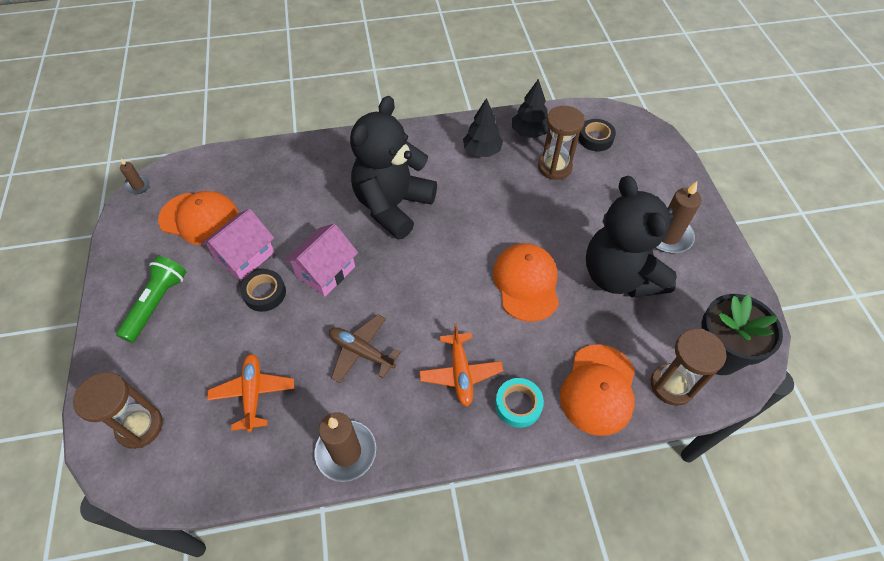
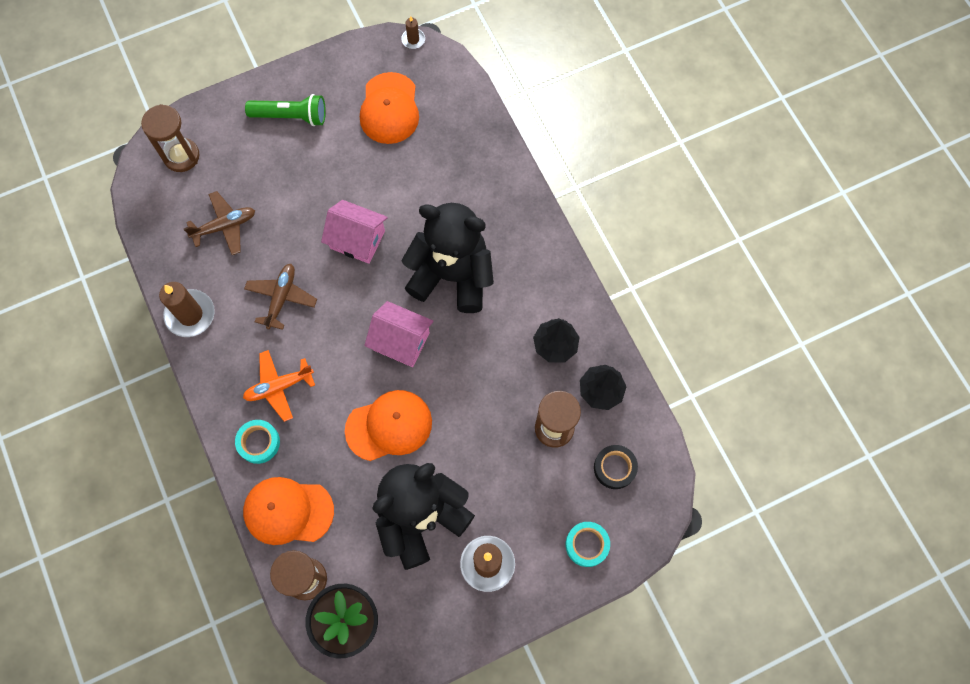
camera: 75 degrees right, 15 degrees up
(245, 256) = (357, 165): pink house -> pink house (401, 341)
(253, 394) = (224, 226): orange plane -> brown plane
(265, 293) = (321, 197): black tape -> none
(657, 168) = (587, 545): none -> turquoise tape

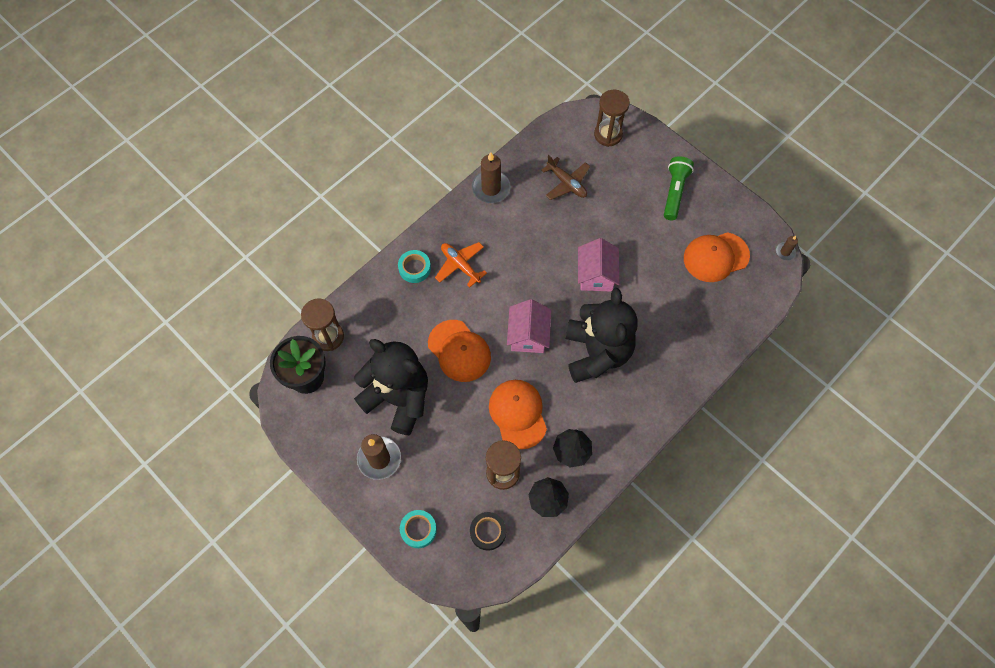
camera: 70 degrees right, 5 degrees down
(281, 298) = (528, 241): brown plane -> none
(288, 511) = (372, 306): orange cap -> orange cap (518, 414)
(291, 116) = (674, 192): green flashlight -> green flashlight turned 150 degrees counterclockwise

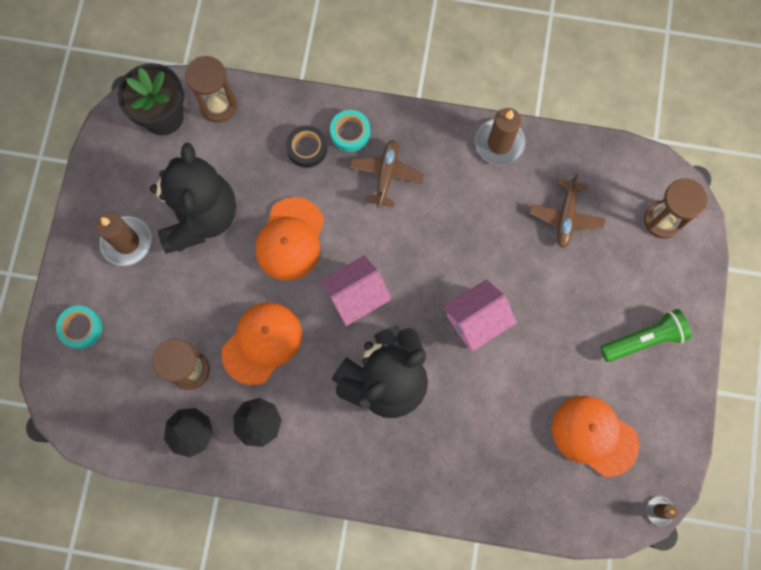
camera: 55 degrees right, 10 degrees up
(460, 265) = (386, 175): orange plane -> brown plane
(488, 532) = (121, 395): black tape -> black tape (307, 148)

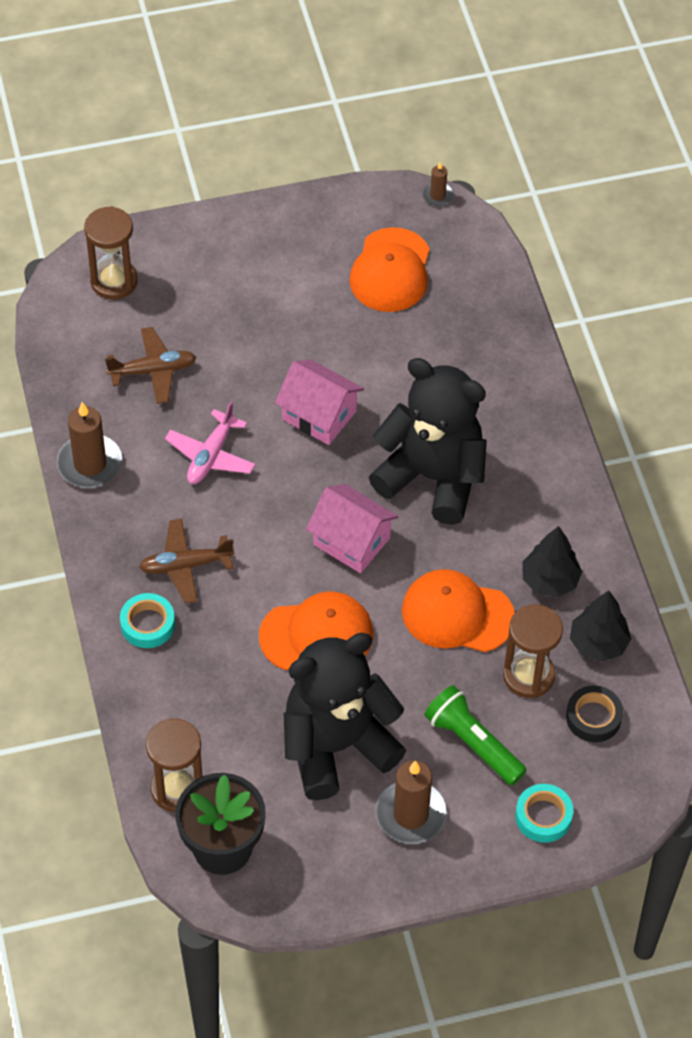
camera: 115 degrees left, 20 degrees down
(307, 148) = (190, 663): black tape -> black tape (593, 717)
(472, 228) = (211, 455): none -> pink plane
(644, 339) = (262, 259): green flashlight -> green flashlight (473, 743)

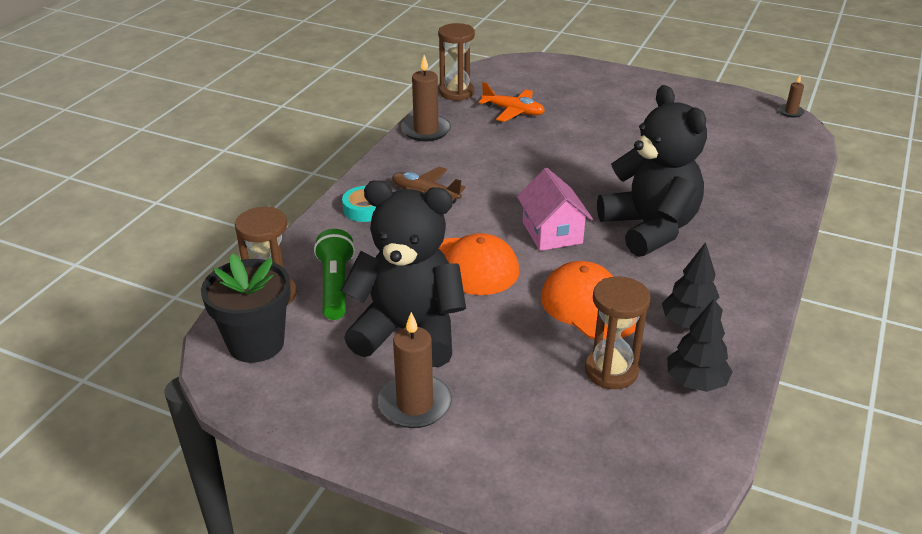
camera: 40 degrees right, 20 degrees down
(114, 281) = (534, 73): brown hourglass -> brown hourglass (456, 92)
(153, 371) = (513, 111): brown plane -> orange plane
(211, 455) = (504, 156): pink plane -> none
(319, 415) = (599, 168): pink house -> none
(390, 271) = (722, 129): orange cap -> none
(473, 743) = (517, 388): green flashlight -> green flashlight (336, 286)
(543, 816) = (525, 472): turquoise tape -> none
(593, 717) = (643, 429): black tape -> none

